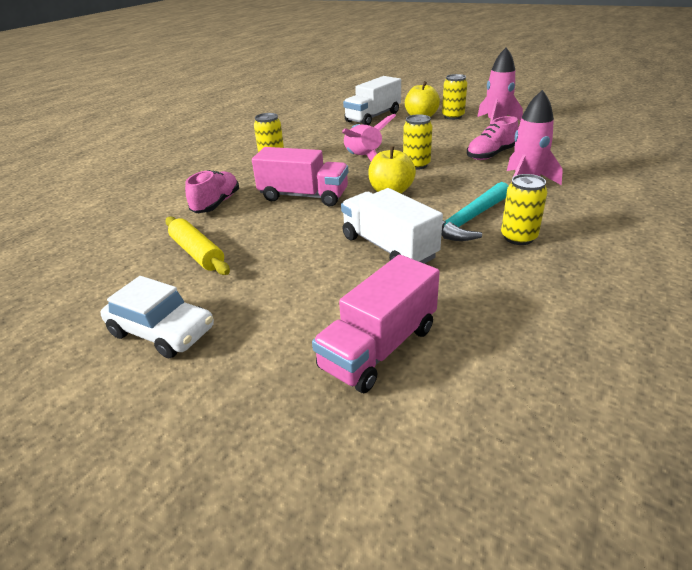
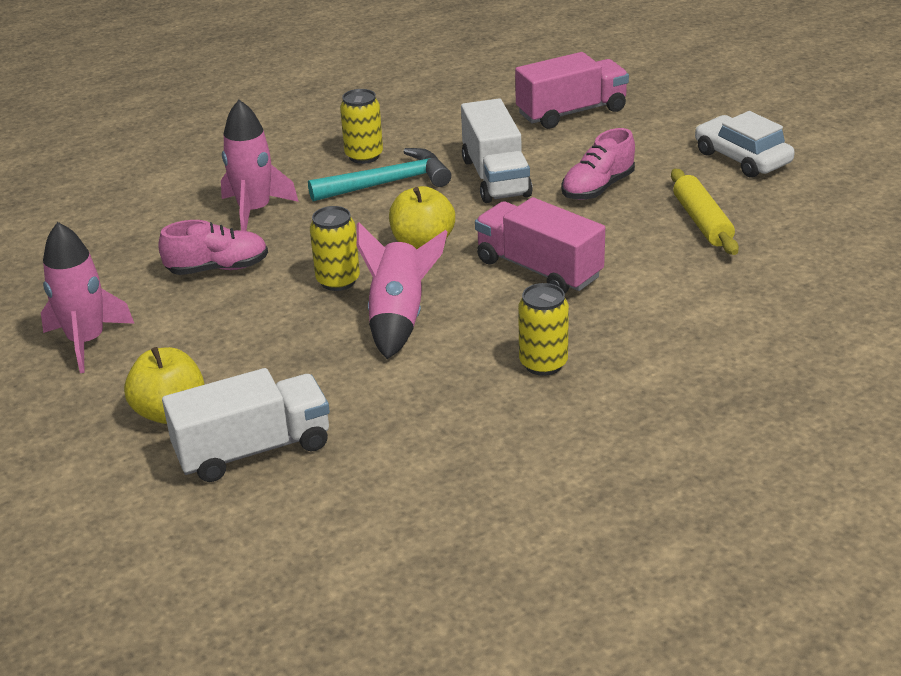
camera: 155 degrees left, 0 degrees up
(216, 203) = (665, 290): pink shoe -> pink shoe (598, 188)
(453, 116) = (118, 390): yellow can -> none

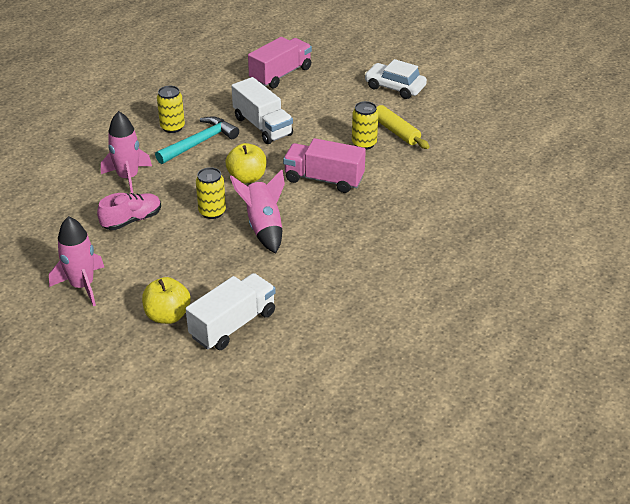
camera: 25 degrees left, 5 degrees up
(543, 363) = (361, 235): yellow can -> yellow can (364, 143)
(598, 188) = (326, 122): pink shoe -> none

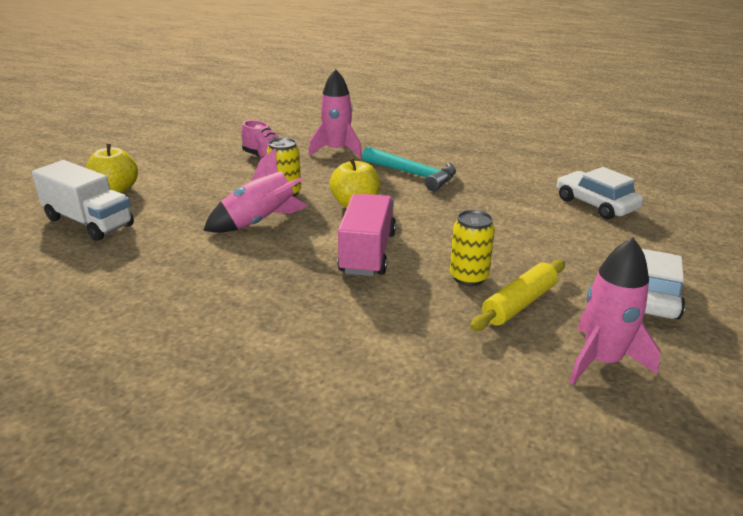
camera: 80 degrees right, 10 degrees down
(82, 285) = (170, 152): pink rocket -> pink rocket (602, 361)
(172, 127) = (435, 159): yellow can -> none
(262, 126) = (467, 204): white truck -> none
(280, 75) = (595, 204): pink truck -> white car

